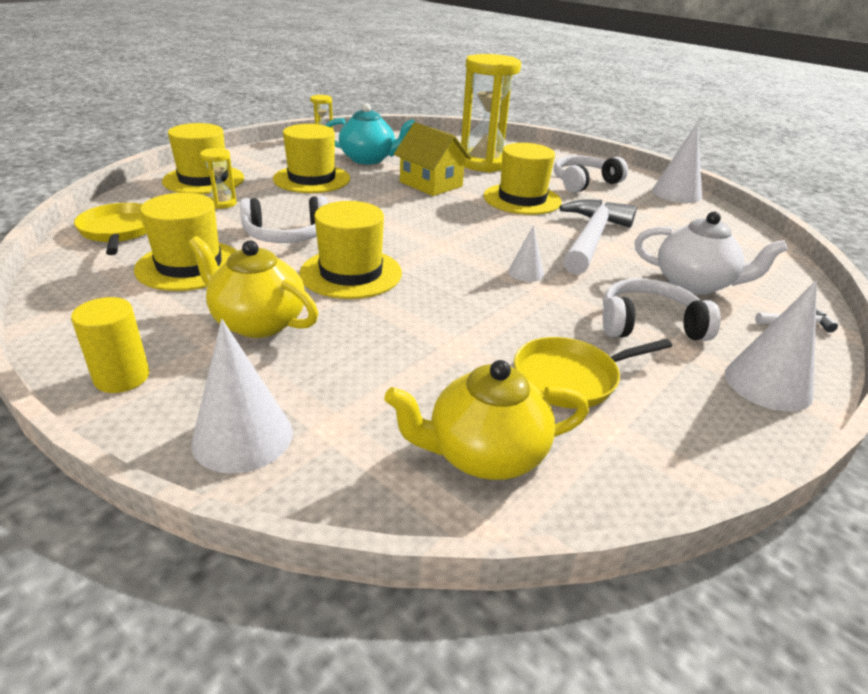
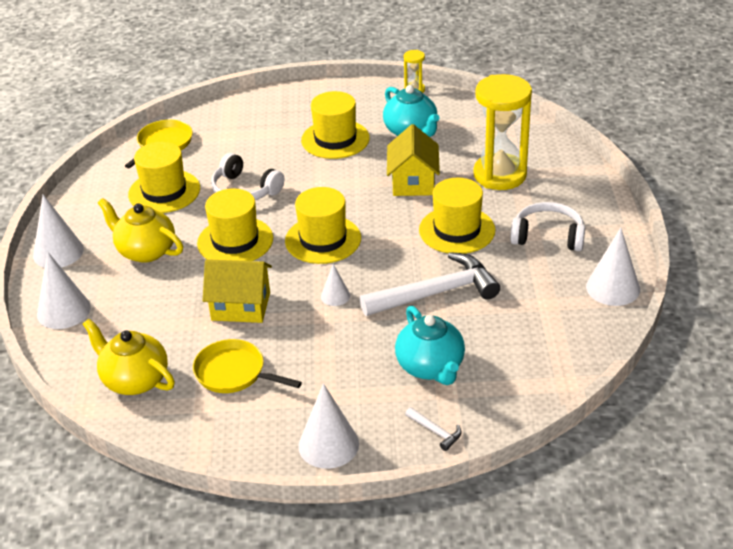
camera: 50 degrees right, 5 degrees up
(122, 377) = (58, 252): yellow cylinder -> white cone
(204, 180) = (265, 111): yellow hat -> yellow hat (323, 239)
(222, 203) = (246, 142): yellow hourglass -> none
(258, 322) = (145, 251): yellow teapot -> yellow teapot turned 45 degrees counterclockwise
(460, 320) = (241, 306): none -> yellow house
(649, 325) = (338, 373): white headphones -> none
(694, 284) = (430, 367): white teapot -> turquoise teapot

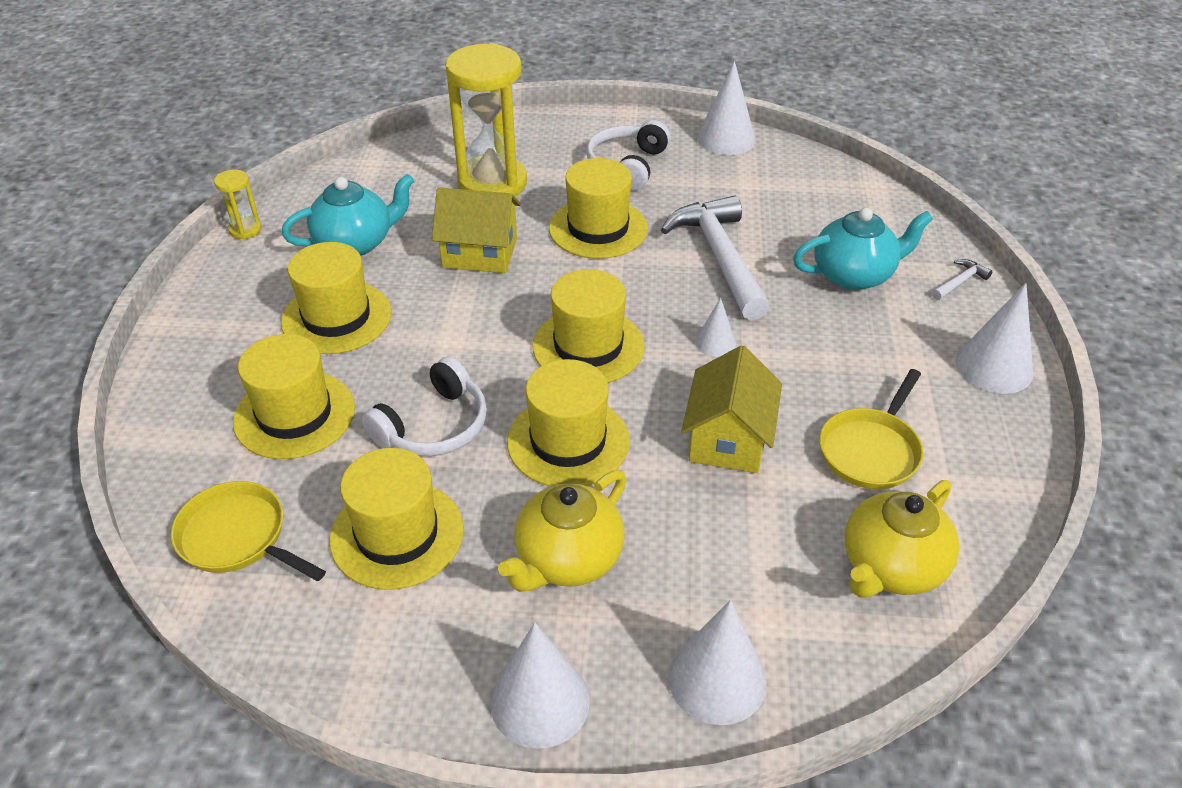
camera: 85 degrees left, 5 degrees up
(250, 142) = (294, 414): none -> yellow hat

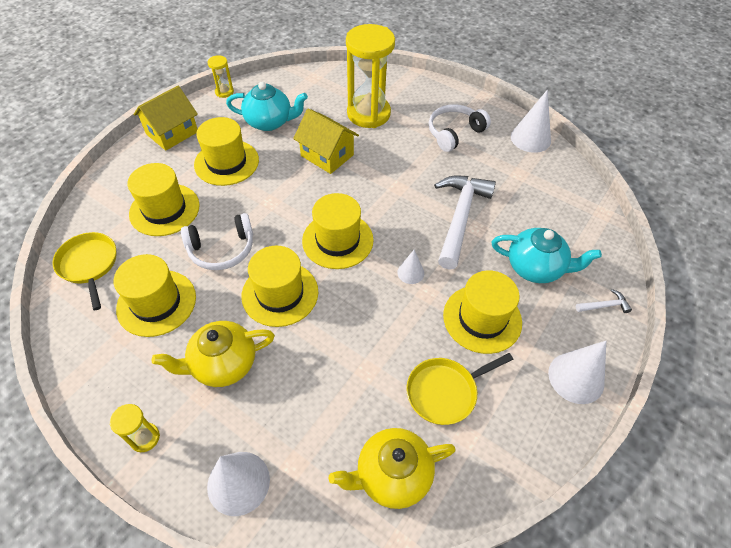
camera: 30 degrees right, 10 degrees up
(540, 701) = (145, 438): white cone -> yellow hourglass
(598, 228) = (404, 167): yellow hat -> yellow hat (482, 318)
(728, 439) = (366, 338): yellow house -> yellow house (172, 133)

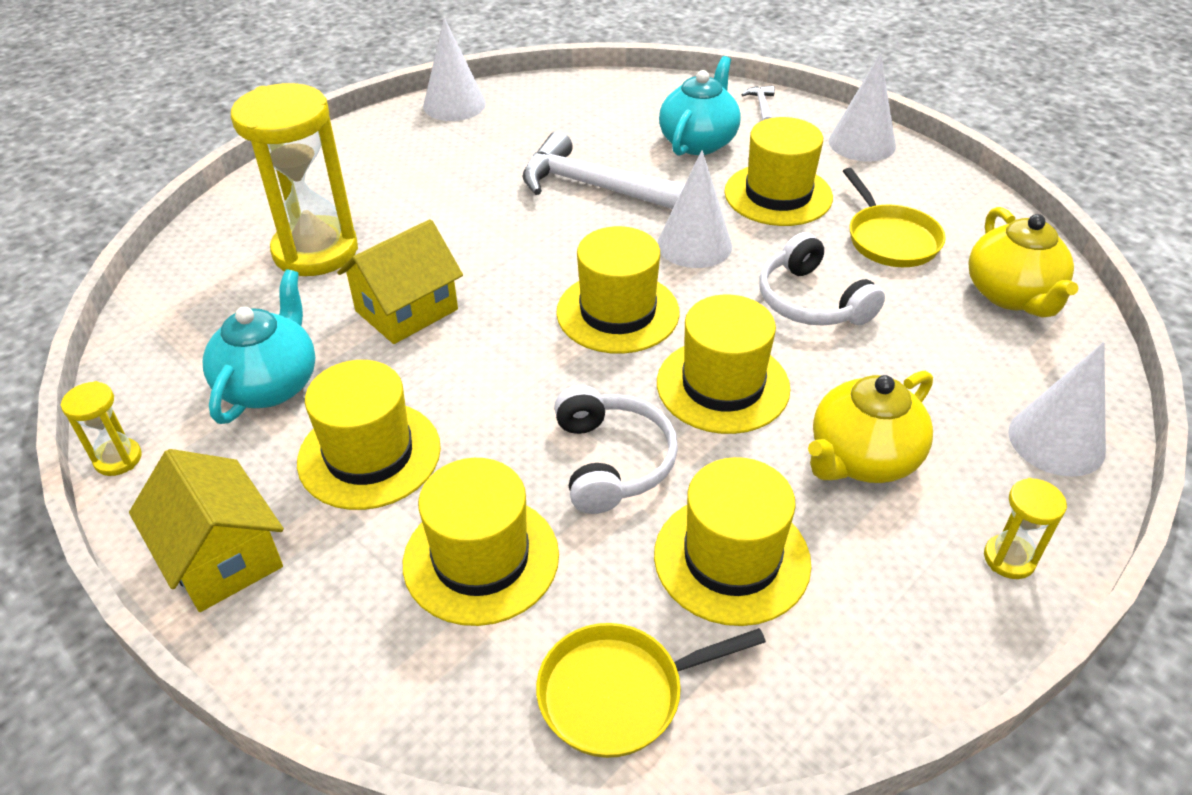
camera: 80 degrees left, 10 degrees down
(223, 364) = (862, 458): yellow teapot -> yellow teapot turned 60 degrees clockwise
(410, 272) = (694, 245): white cone -> white cone, size x1.80
(454, 133) = (411, 167): white headphones -> white headphones (811, 301)

